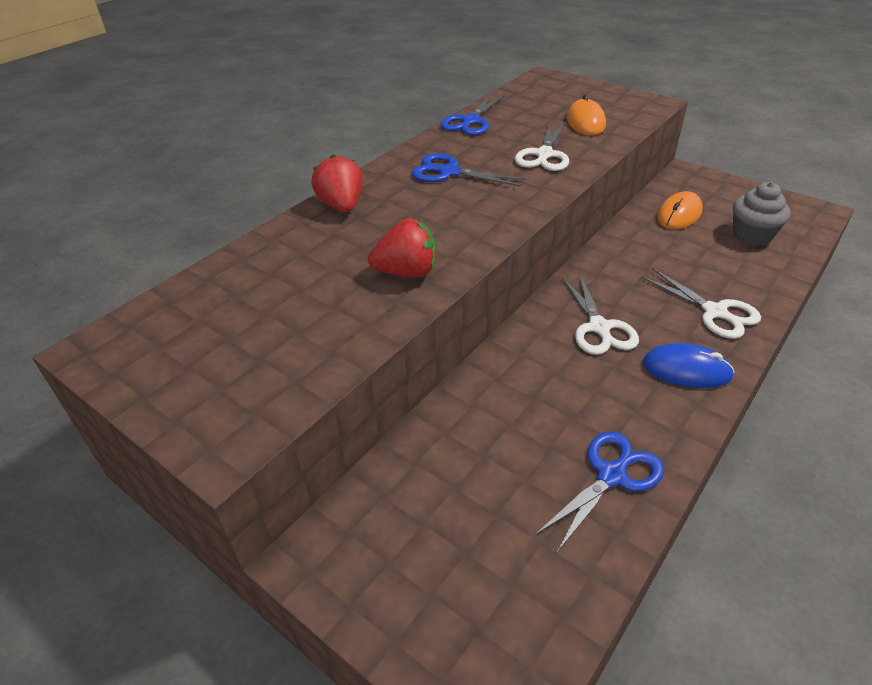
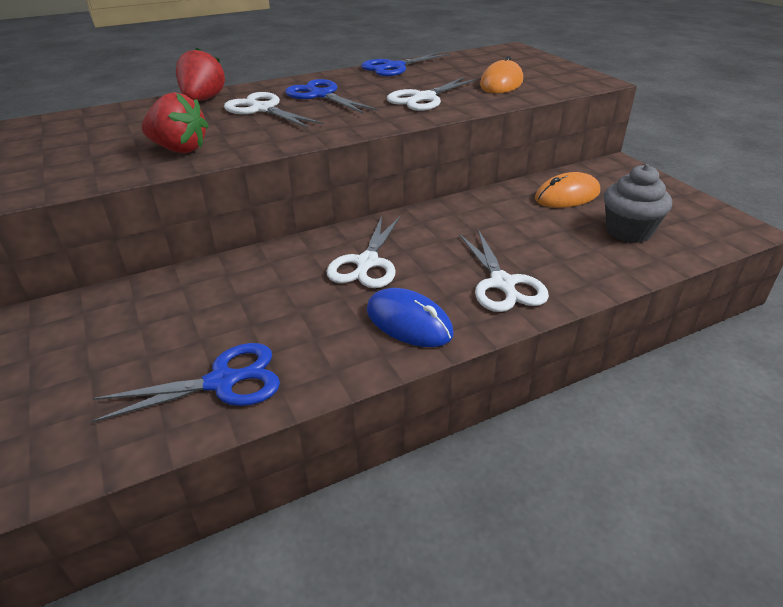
camera: 25 degrees right, 5 degrees down
(418, 203) = (263, 109): none -> white scissors

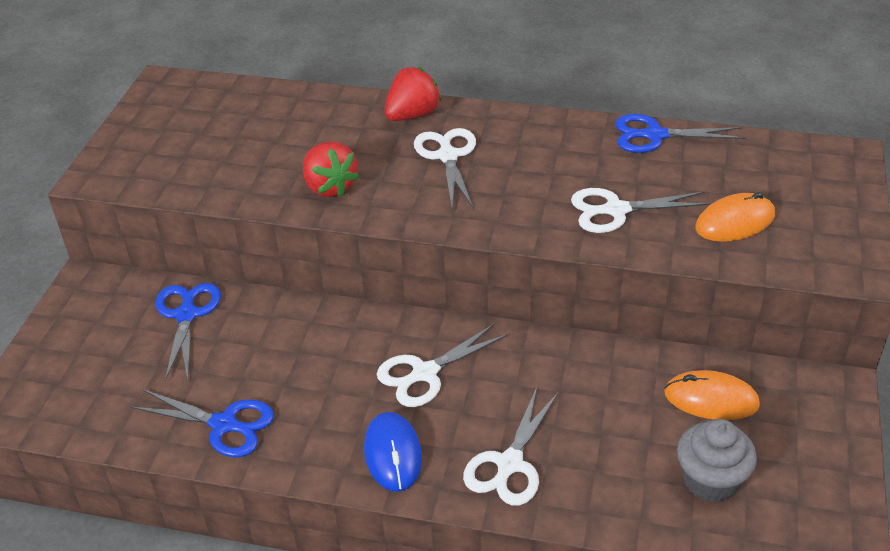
camera: 40 degrees right, 5 degrees up
(321, 95) = (523, 156): blue scissors -> blue scissors (186, 315)

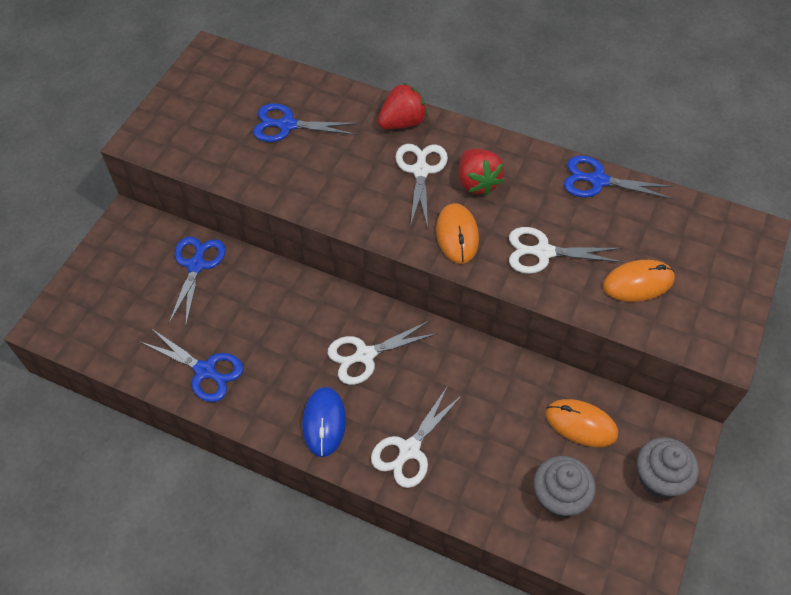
camera: 10 degrees right, 15 degrees up
(275, 137) = (287, 125): none -> blue scissors
(329, 187) = (319, 185): red strawberry -> red strawberry (477, 182)
(510, 209) = (457, 235): none -> orange mouse
(823, 438) = (658, 478): none -> grey cupcake

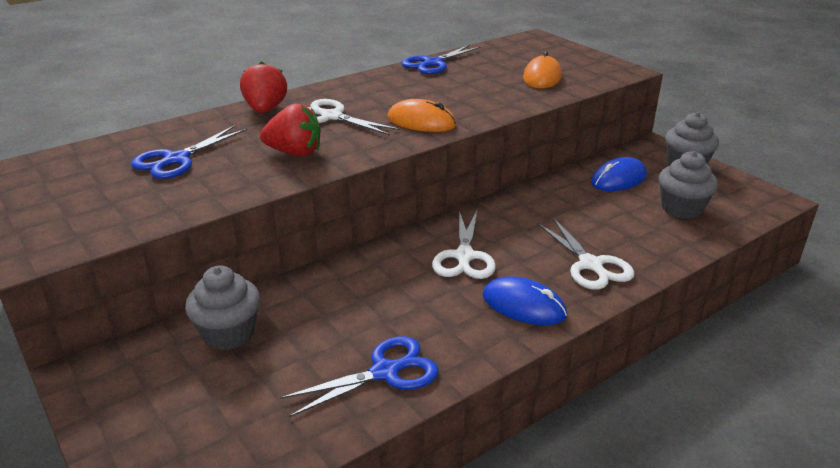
camera: 60 degrees left, 25 degrees down
(196, 265) = (228, 333): blue scissors -> grey cupcake
(477, 182) = (376, 100): red strawberry -> red strawberry (294, 153)
(543, 252) = (478, 97): white scissors -> none
(581, 424) = (618, 179): orange mouse -> blue mouse

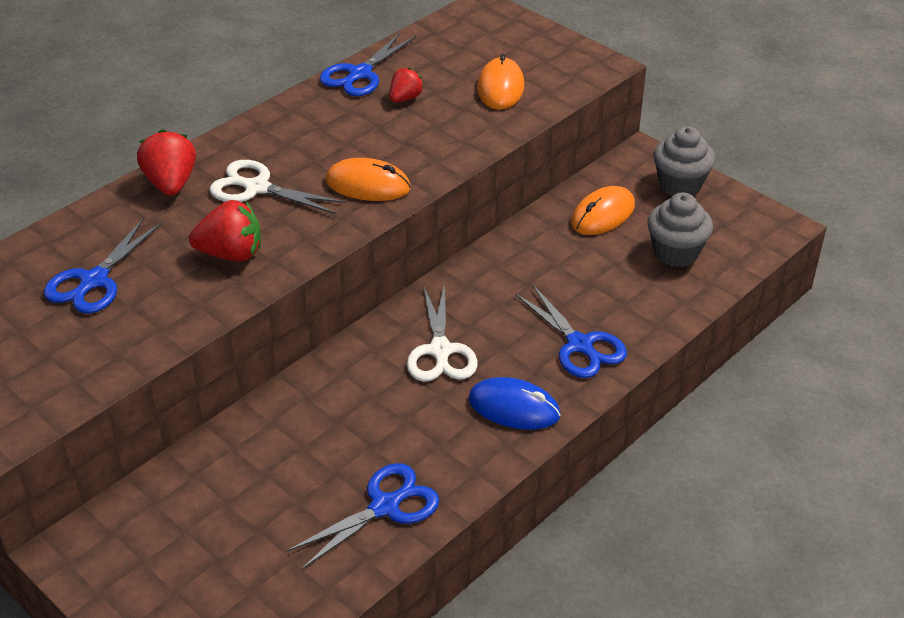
camera: 10 degrees left, 10 degrees up
(228, 333) = (207, 484): grey cupcake -> none
(464, 77) = (405, 98): none -> red strawberry
(590, 265) = (579, 345): white scissors -> blue scissors
(618, 179) = (603, 214): blue mouse -> orange mouse

